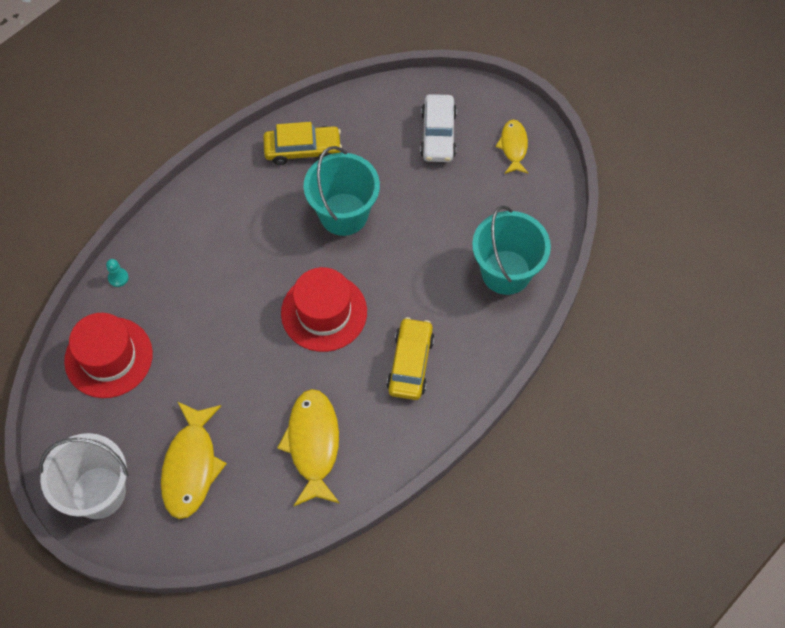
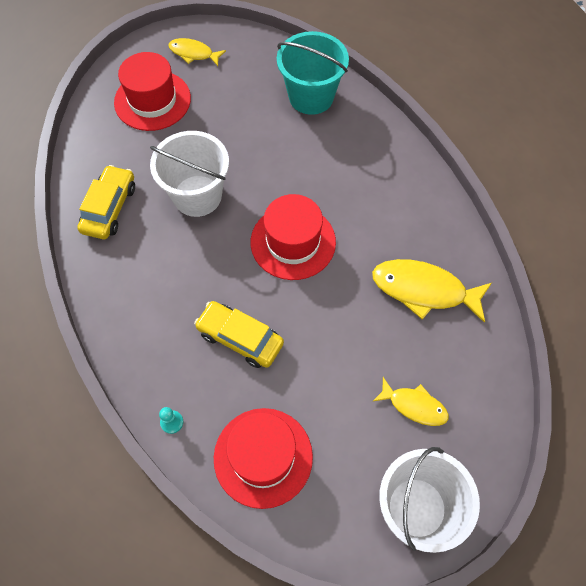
camera: 70 degrees left, 0 degrees up
(191, 466) = (414, 406): yellow fish -> yellow fish, size x0.59
(343, 214) = (197, 196): turquoise bucket -> white bucket
(410, 363) = (370, 190): yellow car -> yellow car (240, 338)
(438, 134) = (152, 100): white car -> red hat

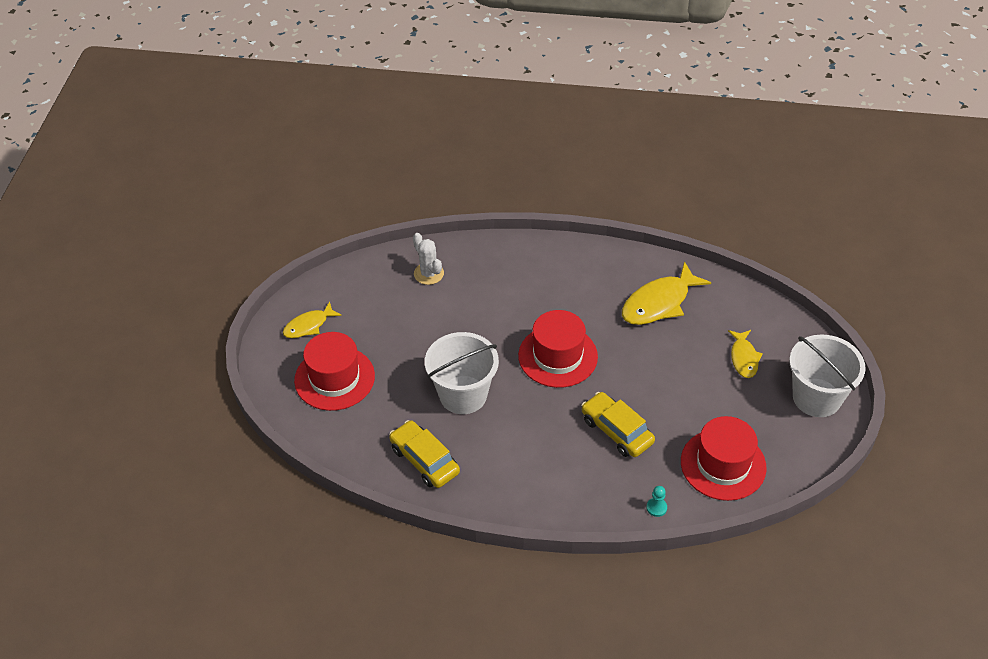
camera: 55 degrees left, 15 degrees down
(240, 338) = (617, 431): yellow car -> yellow car turned 75 degrees clockwise
(311, 97) = (428, 274): turquoise bucket -> white cactus
(414, 406) = (744, 358): yellow fish -> yellow fish turned 120 degrees clockwise

